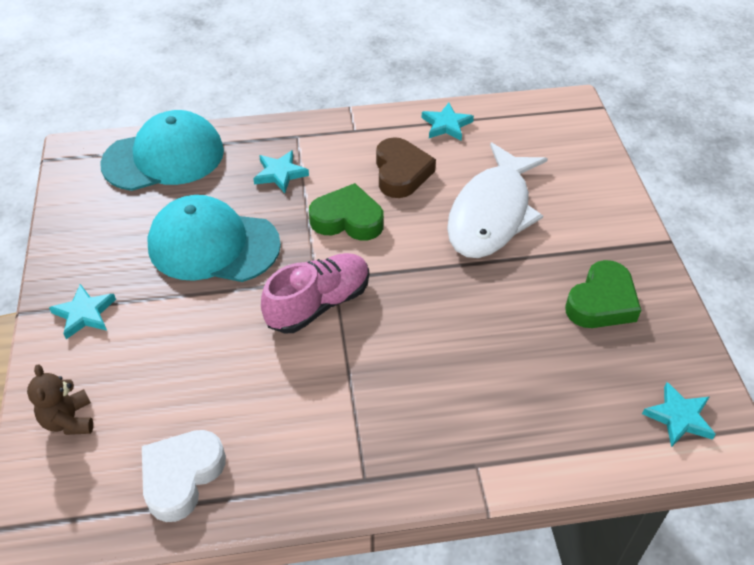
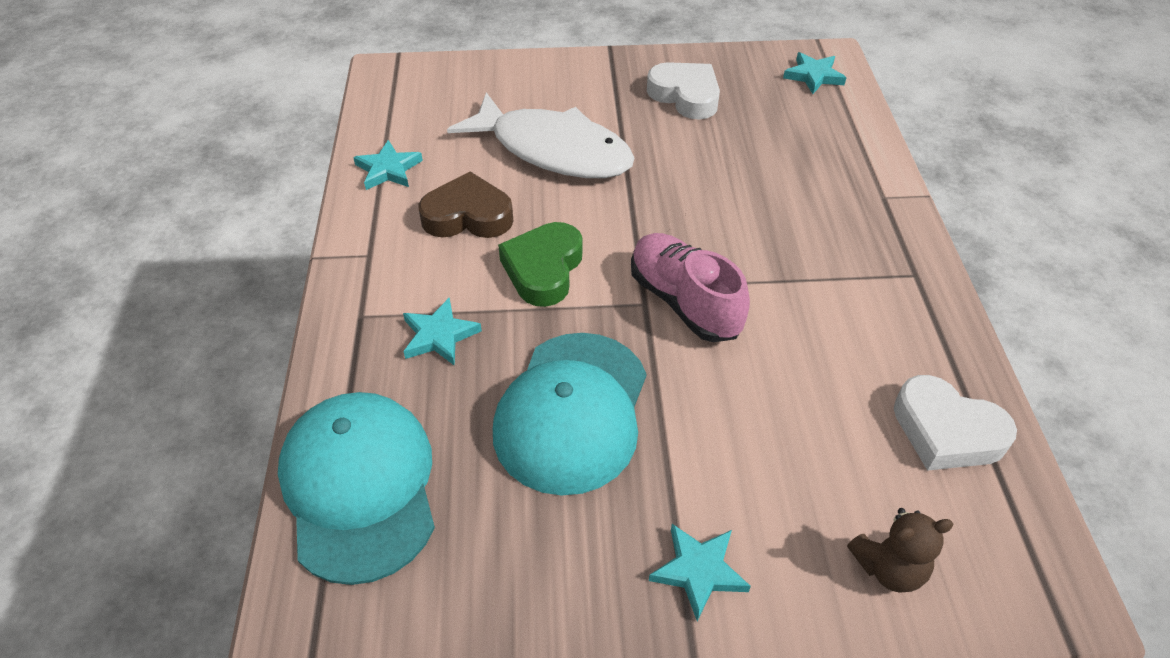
camera: 85 degrees left, 0 degrees up
(601, 302) = (685, 96): green heart -> white heart

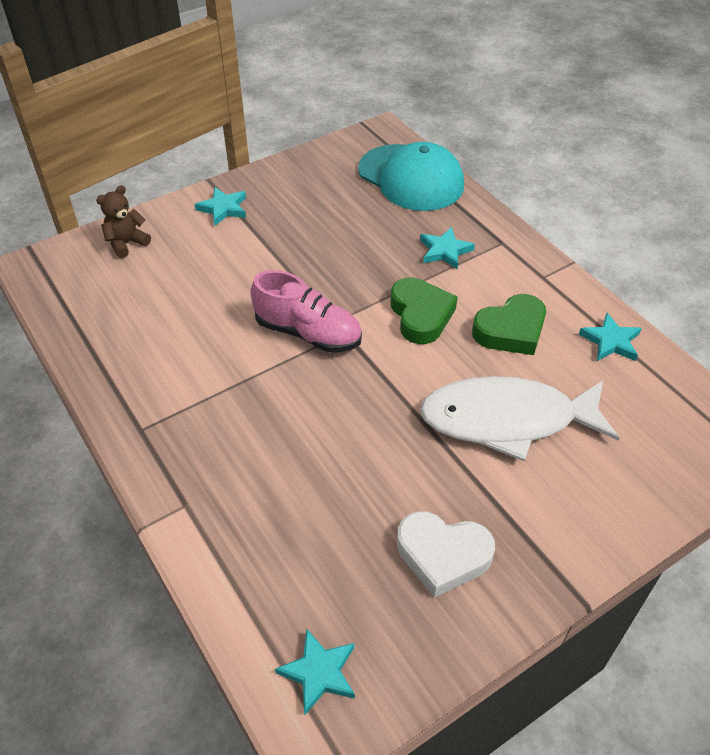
camera: 150 degrees right, 0 degrees up
(468, 216) = (511, 330): brown heart -> green heart
(572, 411) = (333, 245): turquoise cap -> none
(946, 431) = (102, 320): white heart -> none

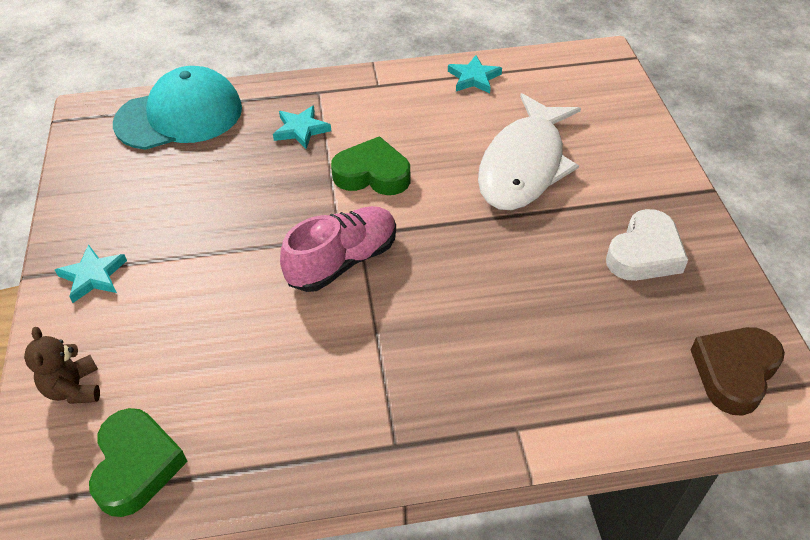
camera: 65 degrees left, 0 degrees up
(319, 672) = (734, 372): turquoise star -> brown heart
(511, 330) = (428, 126): green heart -> green heart (136, 465)

